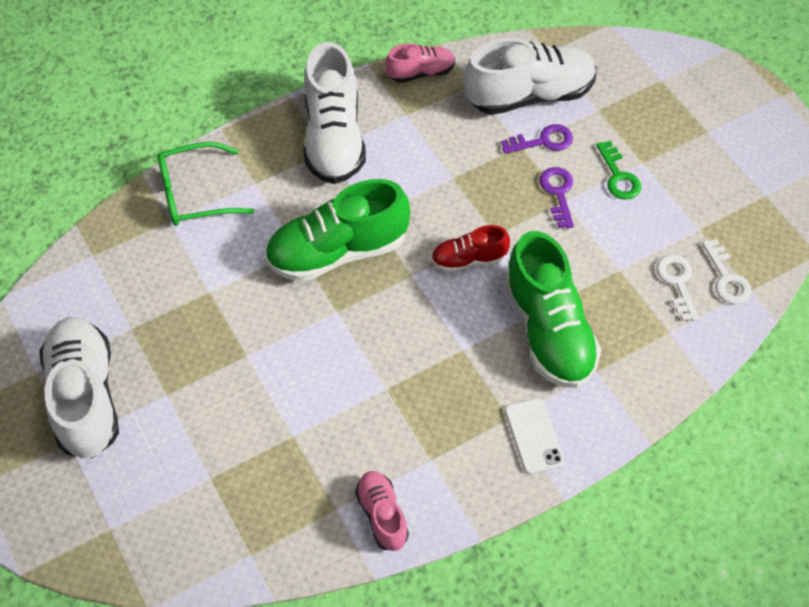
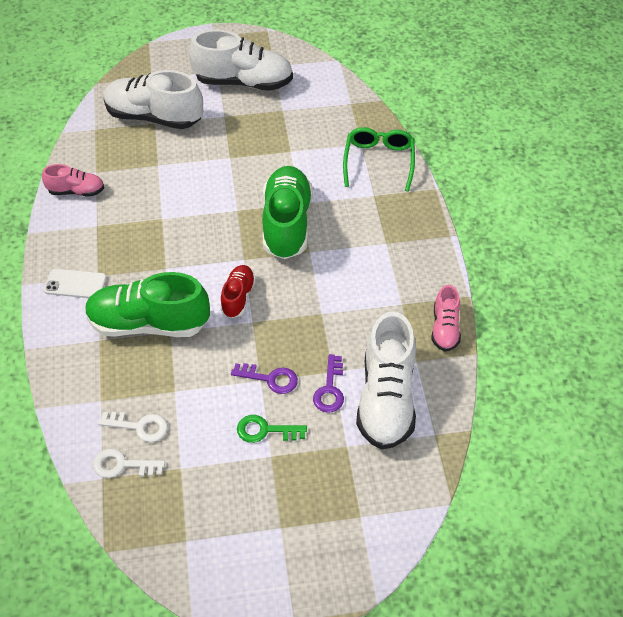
camera: 110 degrees right, 5 degrees down
(334, 138) = (396, 251): white shoe -> white shoe (154, 117)

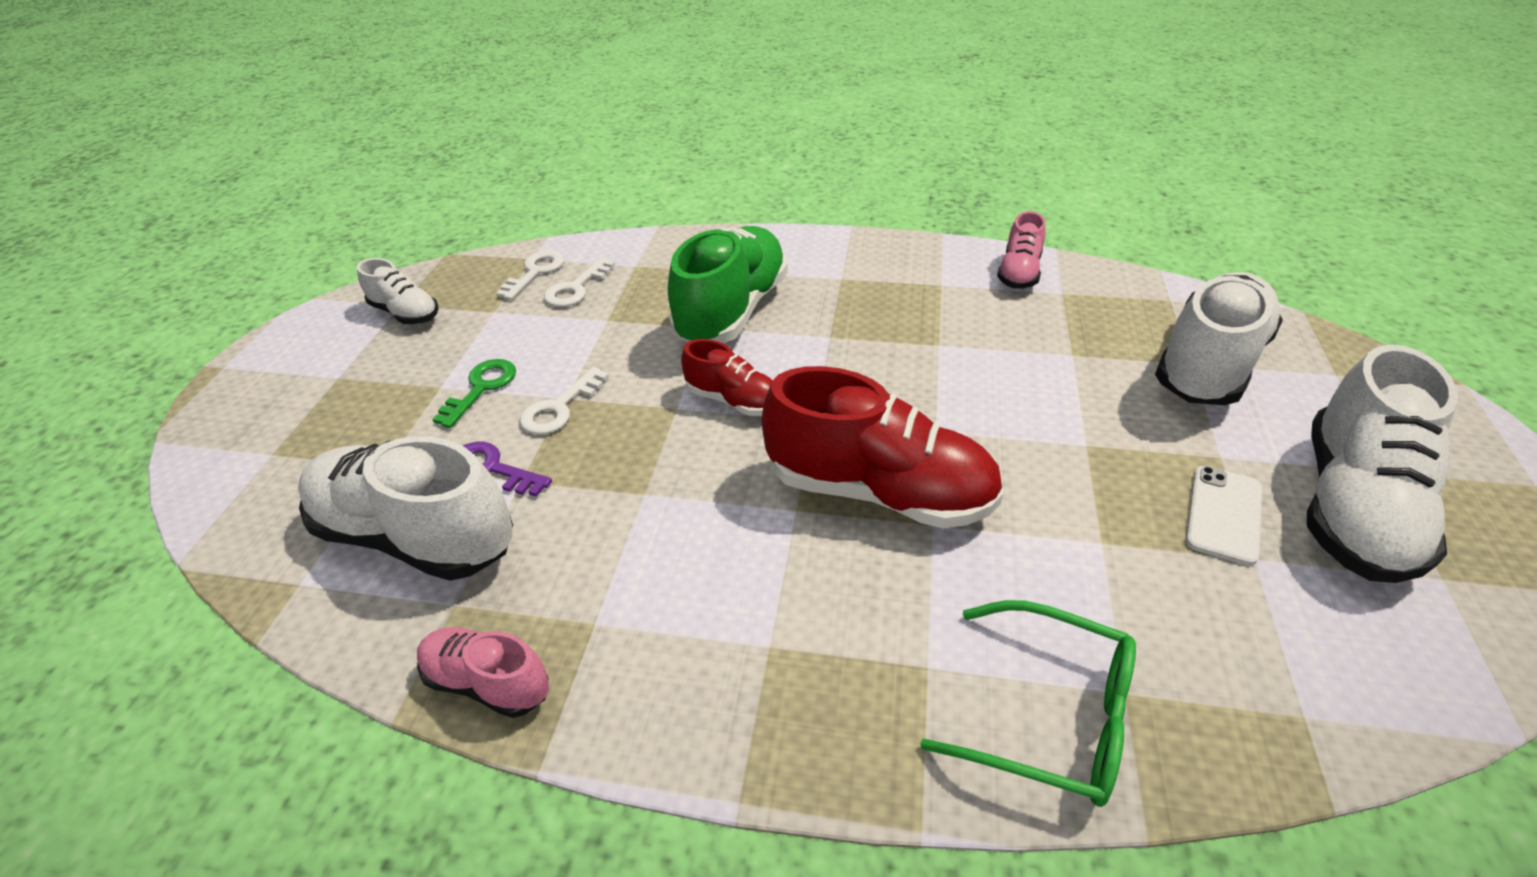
camera: 110 degrees right, 10 degrees down
(75, 284) = (833, 260): white phone -> white phone (1224, 514)
(196, 529) = (405, 313): none -> white shoe
(270, 379) = (559, 408): purple key -> white key
(286, 224) = (879, 491): green shoe -> red shoe

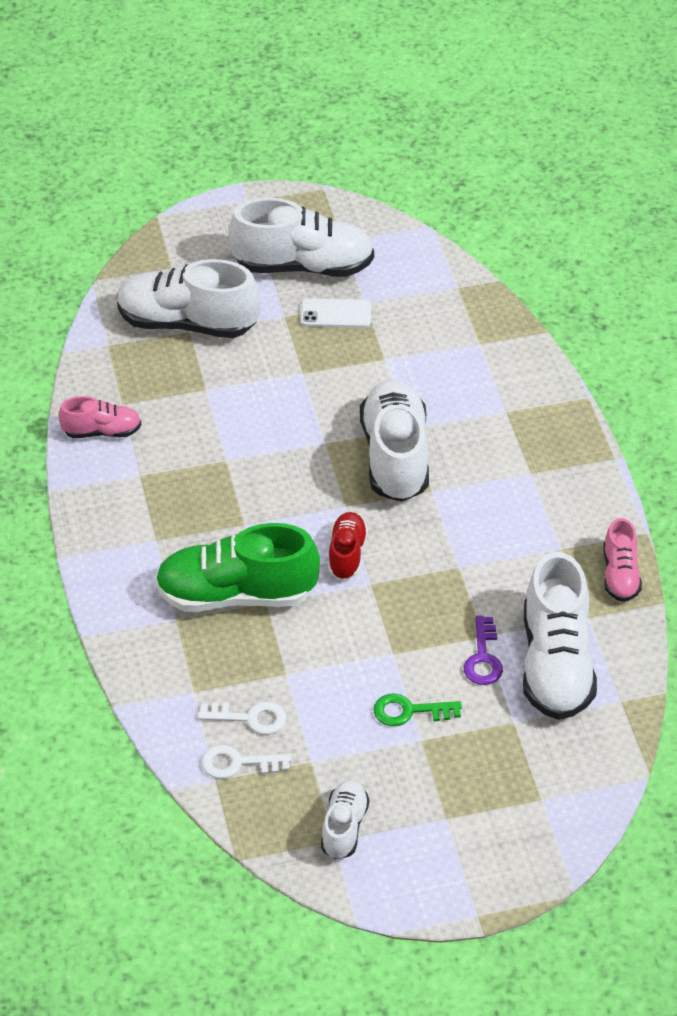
camera: 115 degrees left, 5 degrees up
(559, 408) = (405, 651): white key -> none
(879, 491) = (395, 457): red shoe -> white shoe
(1048, 715) = (507, 366): green glasses -> none

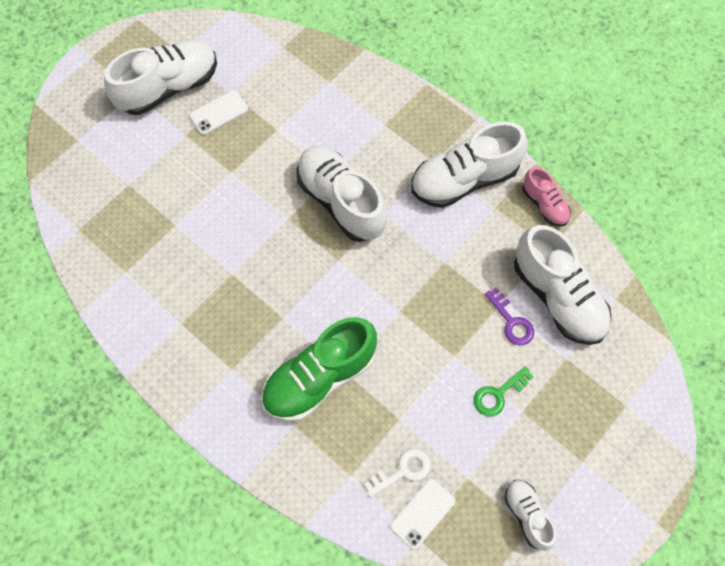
camera: 35 degrees left, 20 degrees up
(102, 431) = (127, 304): pink shoe -> none
(187, 323) = (122, 179): white shoe -> white shoe (464, 180)
(238, 763) = (422, 513): white key -> white phone
(347, 554) = (367, 298): red shoe -> none

